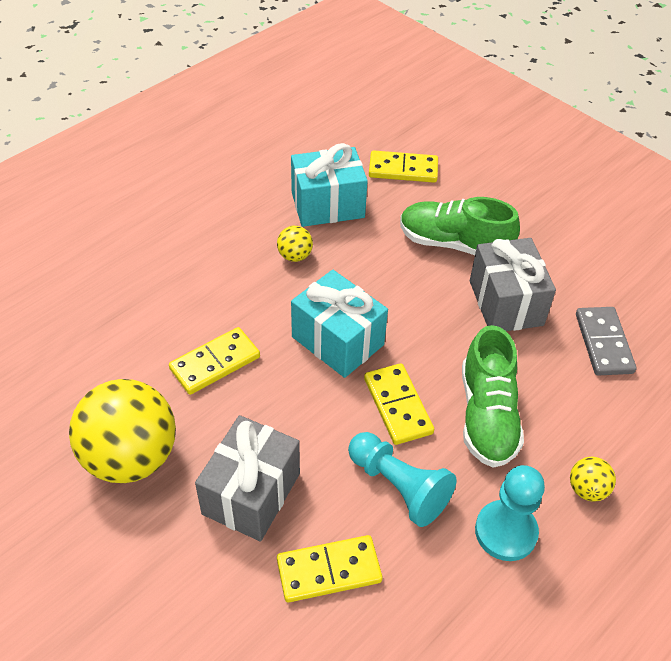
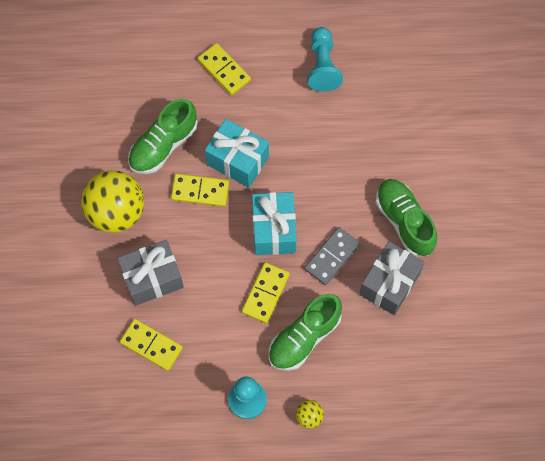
camera: 45 degrees right, 20 degrees up
(124, 350) = (163, 145): none -> green shoe
(295, 256) = (305, 155): yellow ball -> none
(327, 205) = (359, 134): turquoise gift -> turquoise gift (237, 160)
(398, 486) = (222, 335): turquoise pawn -> turquoise pawn (323, 66)
(403, 170) = (433, 143): yellow domino -> yellow domino (224, 70)
(603, 343) = (414, 353): grey domino -> grey domino (331, 257)

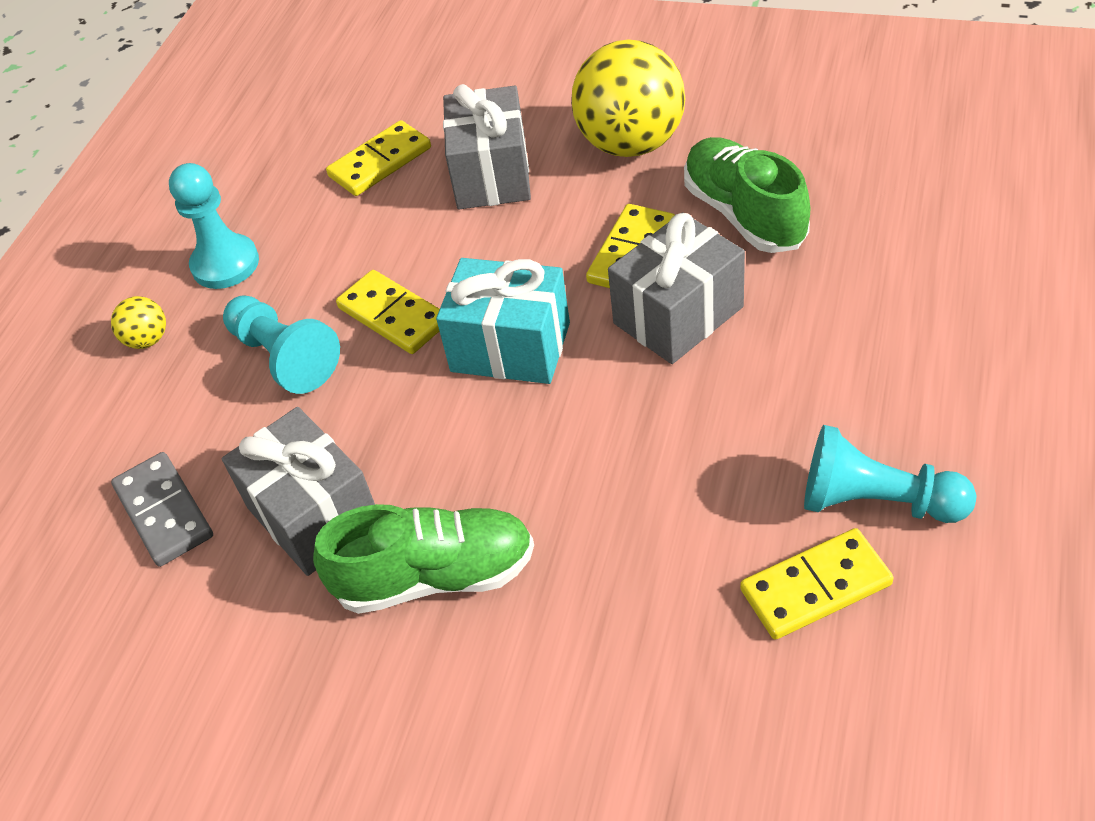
camera: 115 degrees right, 20 degrees down
(224, 70) = (896, 323): yellow domino -> yellow domino (815, 587)
(237, 160) = (678, 315): turquoise gift -> grey gift
(304, 337) = (284, 357): green shoe -> turquoise pawn
(331, 257) = (416, 428): grey domino -> grey domino (164, 512)

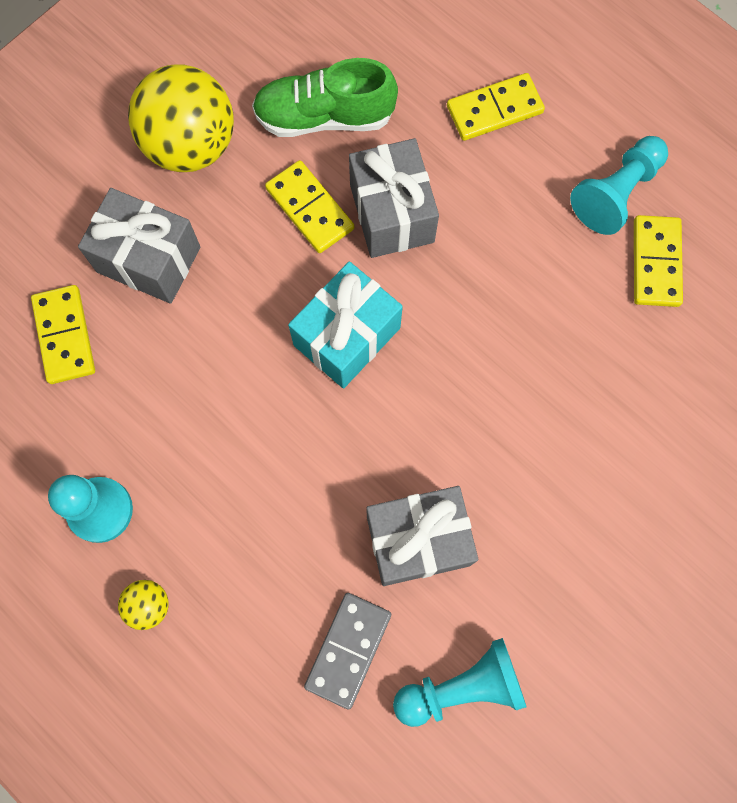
camera: 70 degrees left, 25 degrees up
(164, 512) = (348, 650): grey domino -> grey domino turned 60 degrees counterclockwise
(284, 357) = (245, 502): turquoise pawn -> turquoise pawn (462, 687)
(393, 316) = (256, 403): yellow domino -> yellow domino (494, 110)
(435, 576) = (519, 480): green shoe -> none

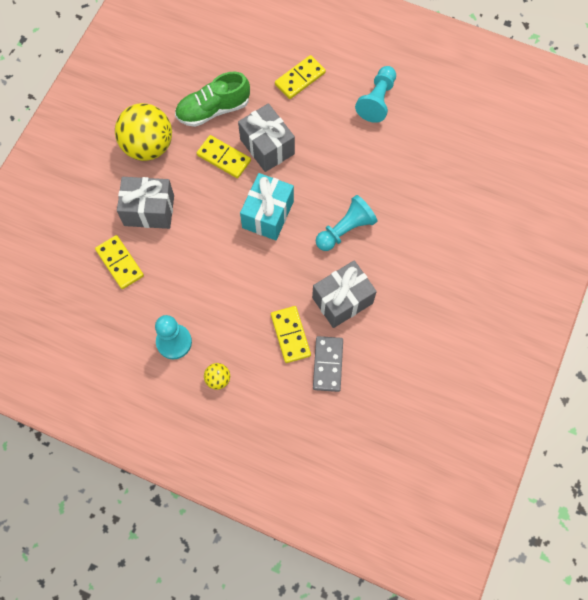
camera: 20 degrees left, 5 degrees down
(462, 687) = (391, 361): turquoise pawn -> turquoise pawn (345, 230)
(655, 263) = (409, 128): yellow domino -> yellow domino (290, 335)

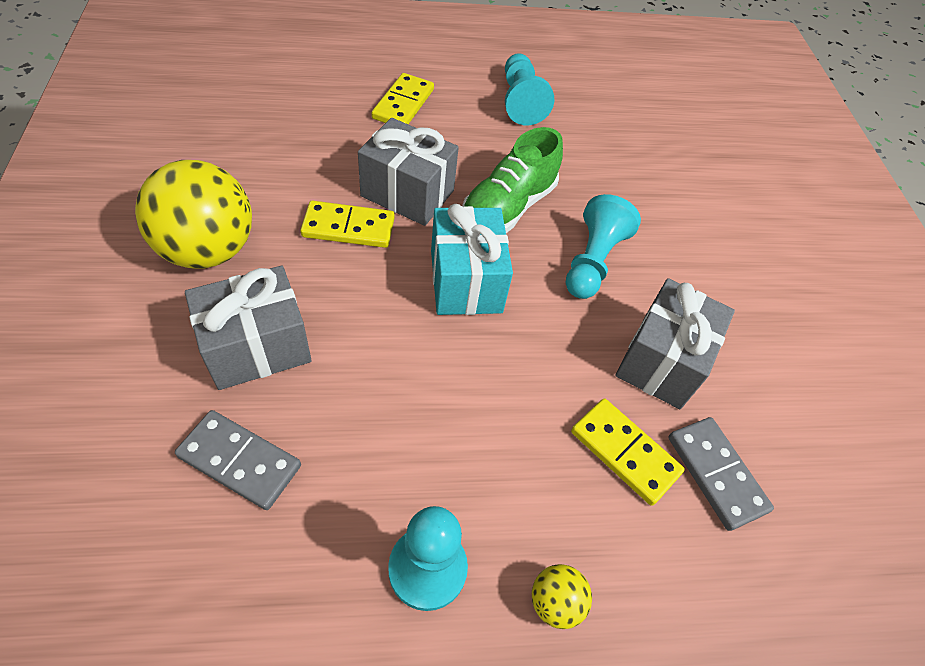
camera: 35 degrees left, 15 degrees down
(120, 263) = (240, 461): yellow domino -> grey domino
(213, 110) = (296, 171): green shoe -> green shoe (508, 207)

